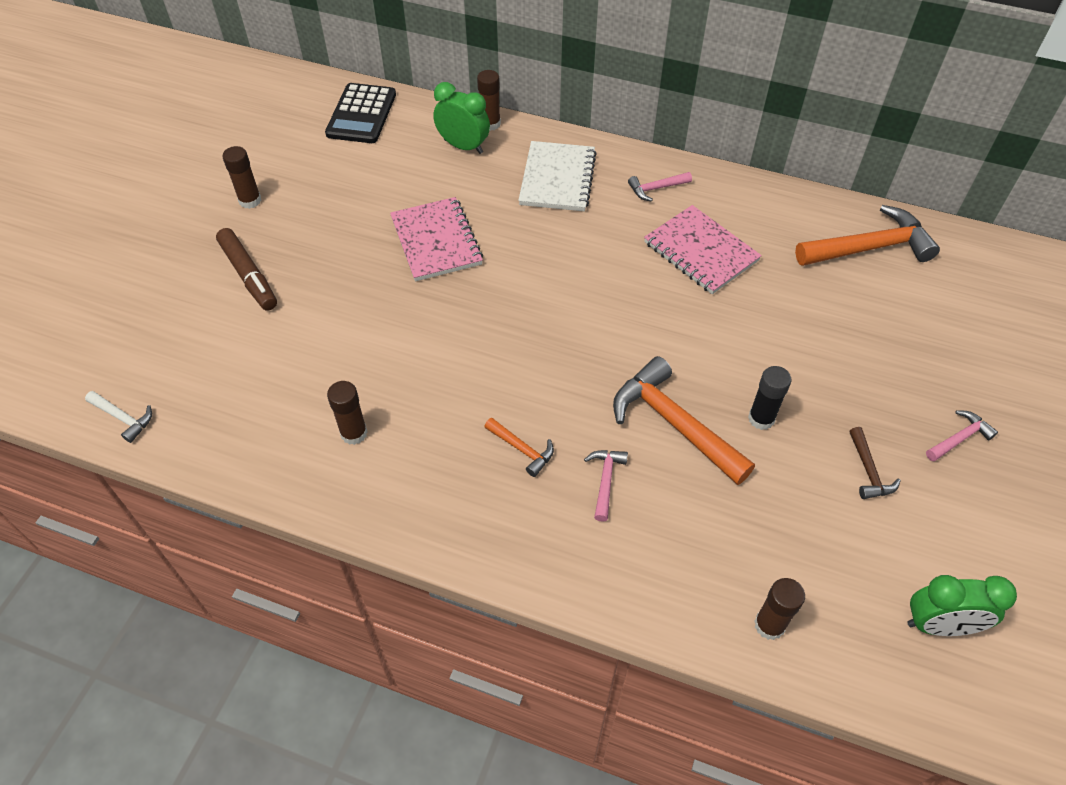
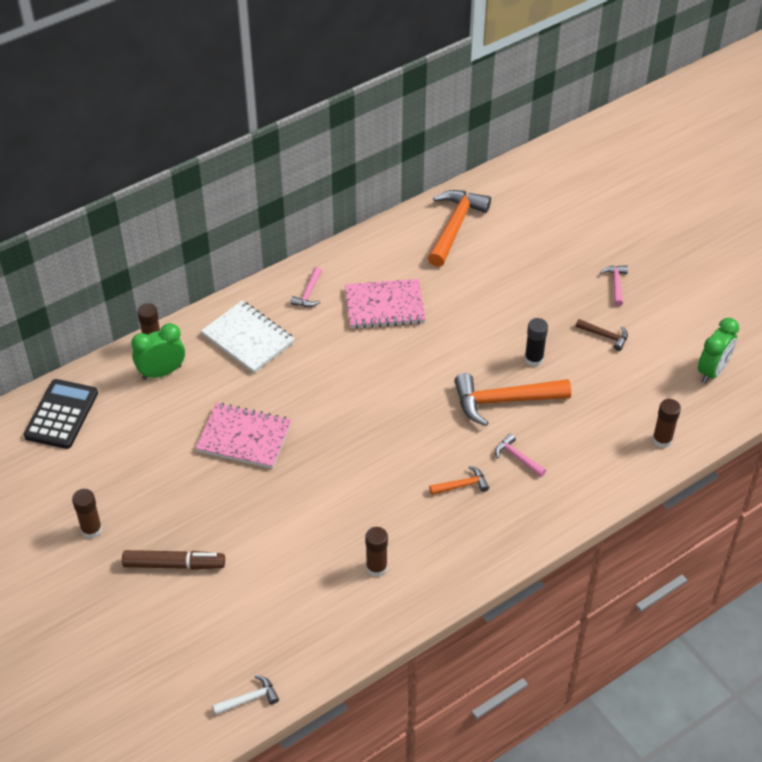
camera: 55 degrees left, 5 degrees down
(361, 114) = (61, 414): black calculator -> black calculator turned 120 degrees counterclockwise

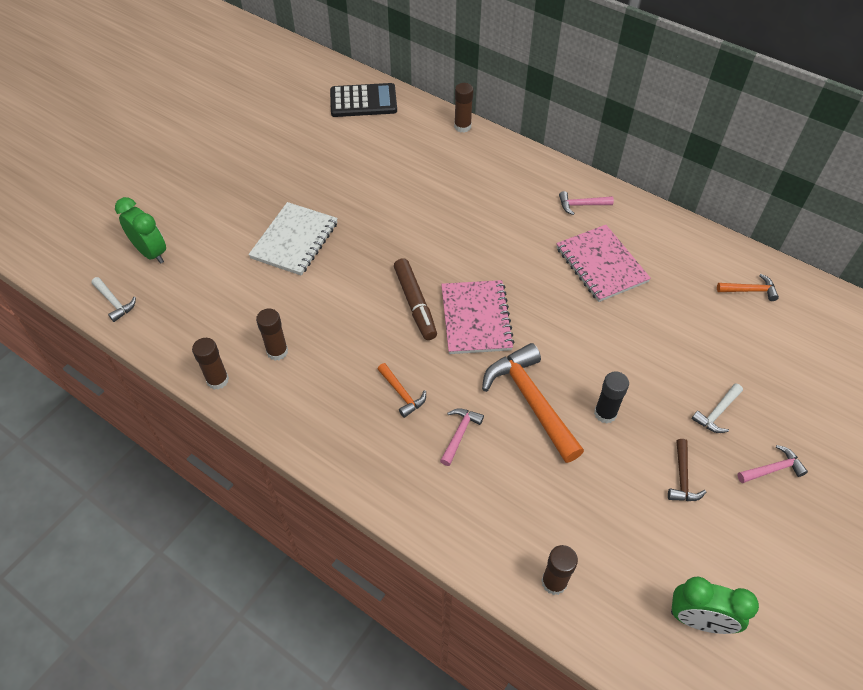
camera: 70 degrees right, 5 degrees up
(91, 529) = (257, 154): brown glue stick -> brown glue stick (217, 380)
(162, 372) = (435, 141): green clock -> green clock (151, 253)
(174, 565) = (238, 212): brown marker -> brown marker (415, 304)
(244, 438) = (388, 214): pink notebook -> pink notebook (476, 319)
(248, 339) = (502, 181): white notebook -> white notebook (294, 240)
(455, 226) = (750, 290): orange hammer -> orange hammer, size x0.49
(559, 294) = (717, 413): none -> white hammer

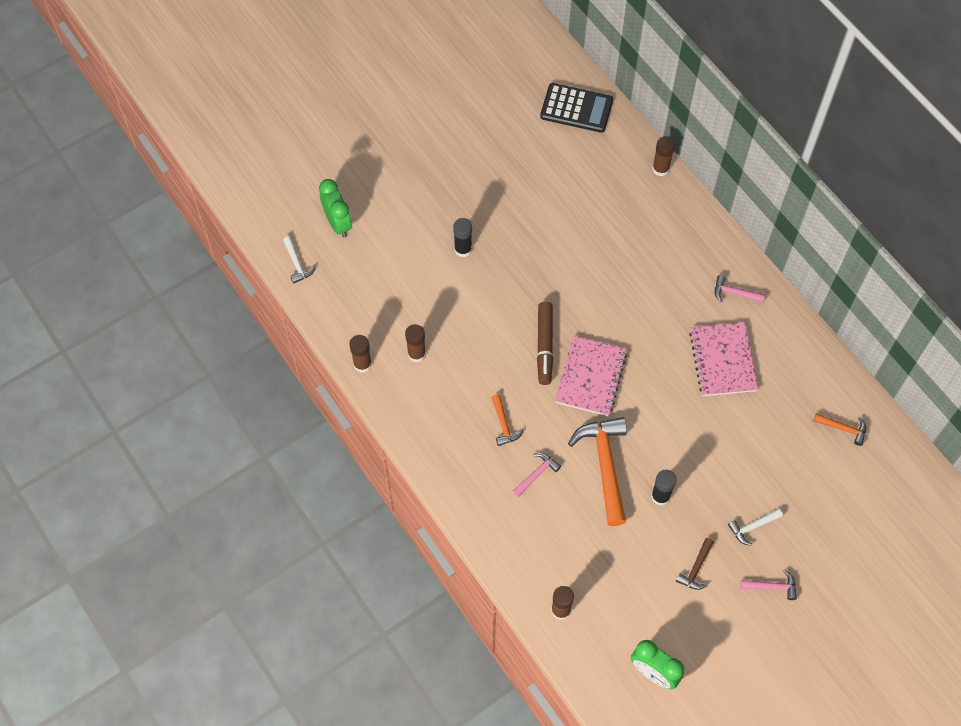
camera: 20 degrees right, 10 degrees up
(294, 240) = (463, 249): white notebook -> black glue stick

